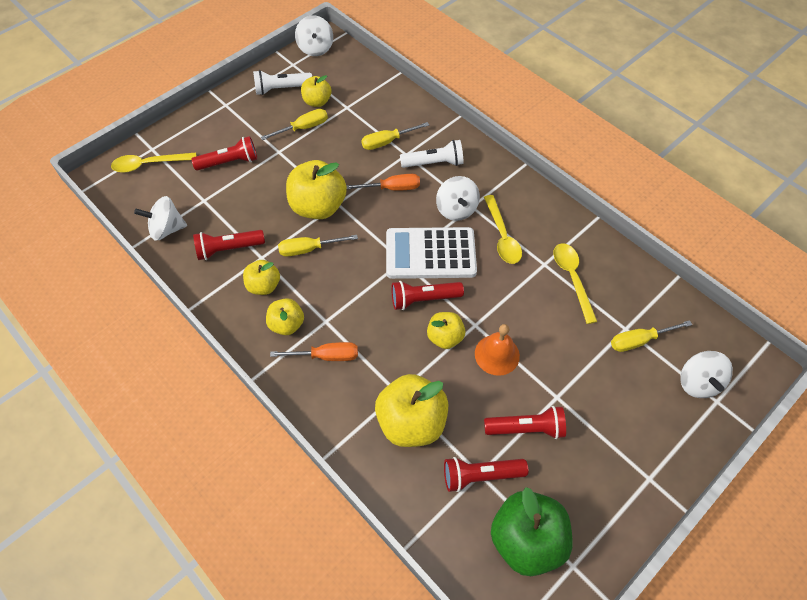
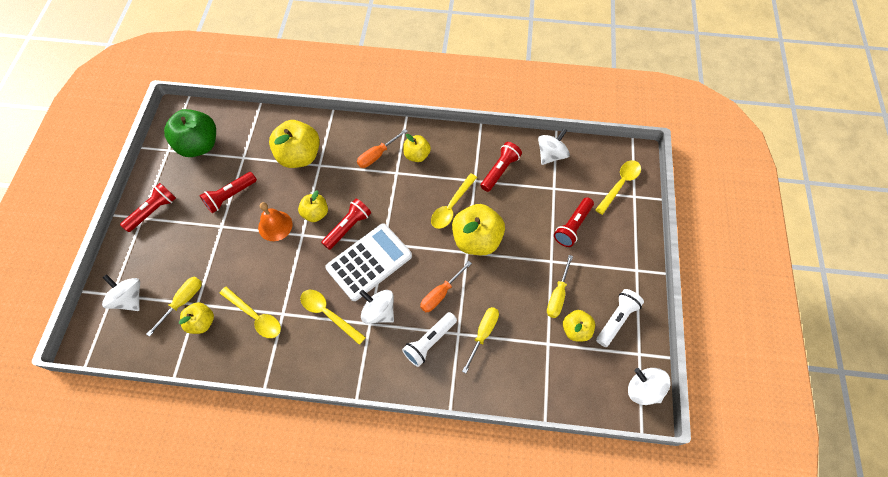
camera: 140 degrees right, 5 degrees up
(264, 286) = (454, 166): yellow apple -> yellow apple (202, 322)
(309, 249) = (451, 206): yellow screwdriver -> yellow spoon
(480, 475) = (242, 157): red flashlight -> red flashlight (153, 211)

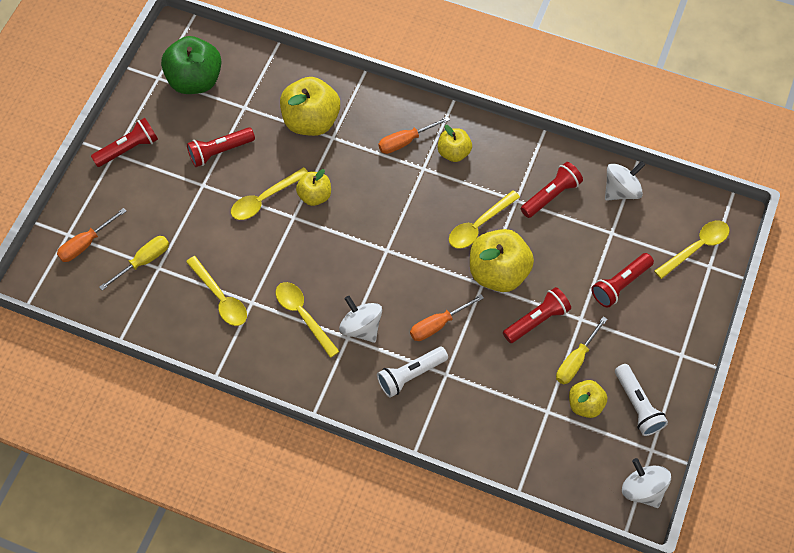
camera: 15 degrees right, 0 degrees up
(130, 298) = (86, 244): white spinning top -> orange screwdriver
(202, 322) = (160, 289): yellow apple -> none
(275, 226) = (264, 199): orange bell -> yellow spoon
(348, 227) = (349, 221): red flashlight -> red flashlight (536, 320)
(369, 262) = (364, 268): white calculator -> none
(483, 334) = (475, 381): yellow screwdriver -> none
(616, 319) = (637, 405): white flashlight -> white flashlight turned 105 degrees clockwise

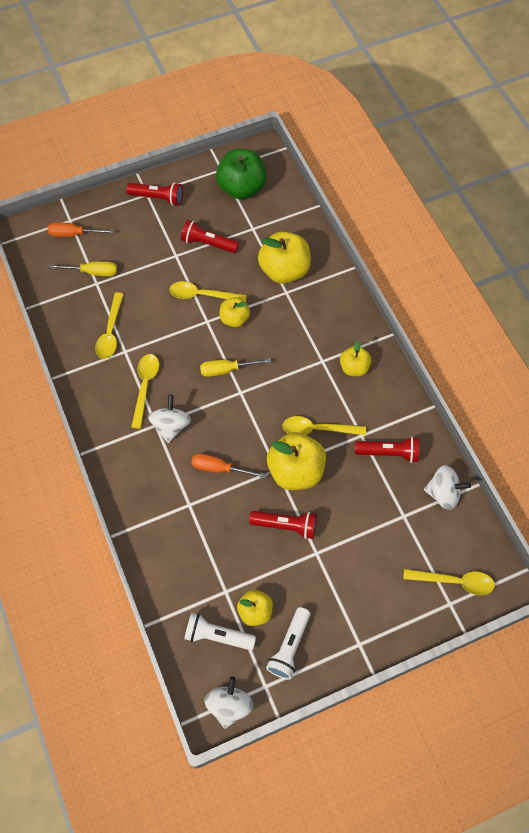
camera: 45 degrees right, 0 degrees up
(405, 141) = (330, 334): orange screwdriver -> none
(410, 375) = (167, 484): white flashlight -> white flashlight (217, 636)
(575, 360) = (281, 577): yellow screwdriver -> yellow screwdriver (226, 370)
(620, 284) = (370, 556): red flashlight -> none

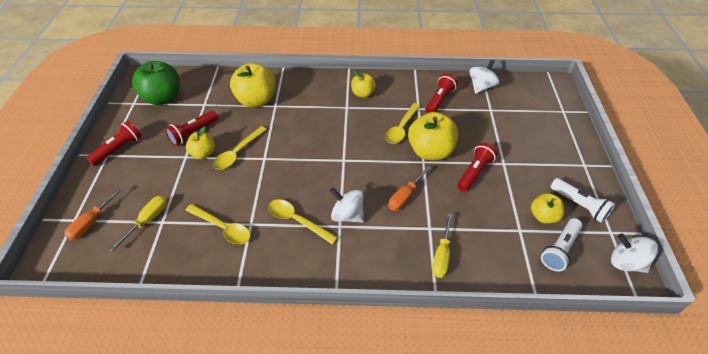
camera: 65 degrees left, 15 degrees down
(226, 370) = (318, 161): yellow screwdriver -> yellow screwdriver (441, 255)
(234, 319) = (275, 141): yellow apple -> yellow apple (203, 153)
(454, 582) = (548, 103): yellow spoon -> none

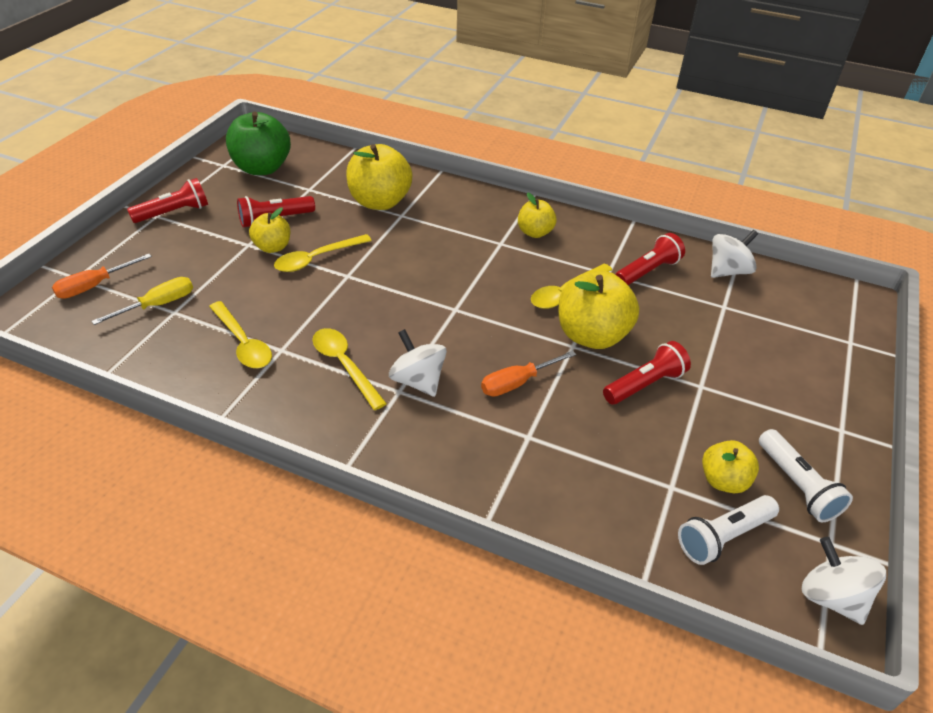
camera: 20 degrees right, 5 degrees down
(441, 255) = (525, 479): yellow screwdriver -> none

